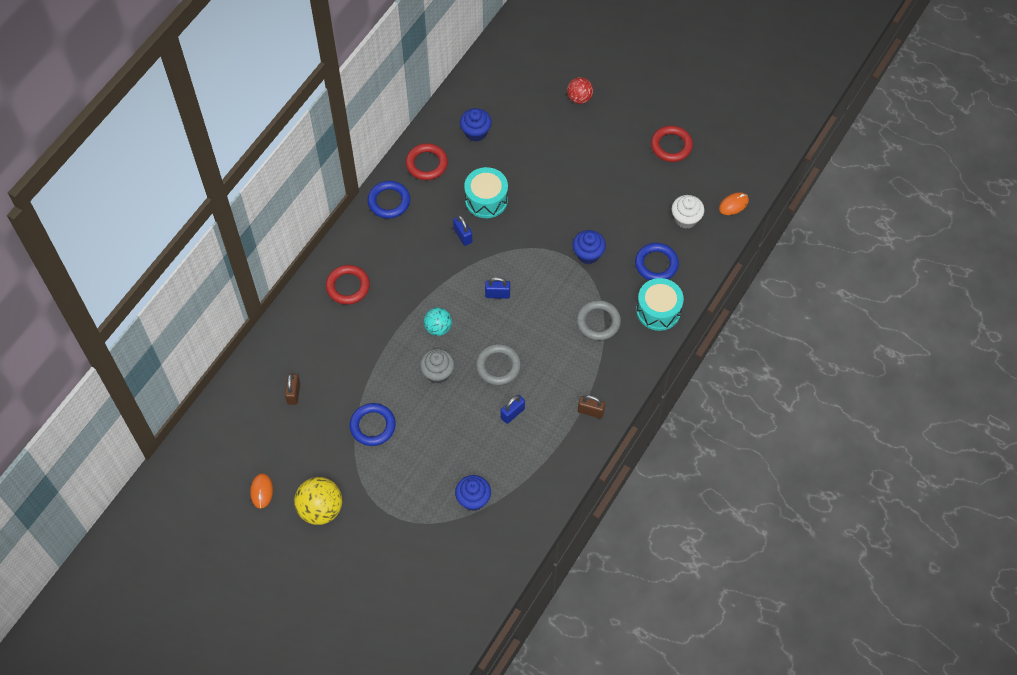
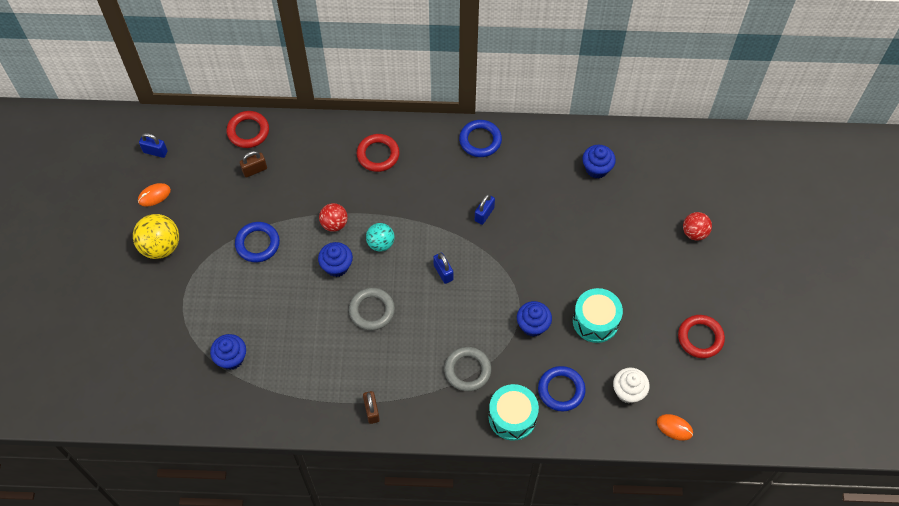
camera: 60 degrees right, 0 degrees up
(394, 355) = (334, 224): none -> red ball
(426, 164) = (537, 148): red ring -> red ring (248, 131)
(438, 373) = (337, 266): grey cupcake -> blue cupcake
(486, 199) = (533, 213): turquoise drum -> turquoise drum (595, 321)
(512, 413) = (332, 346): blue padlock -> blue padlock (155, 152)

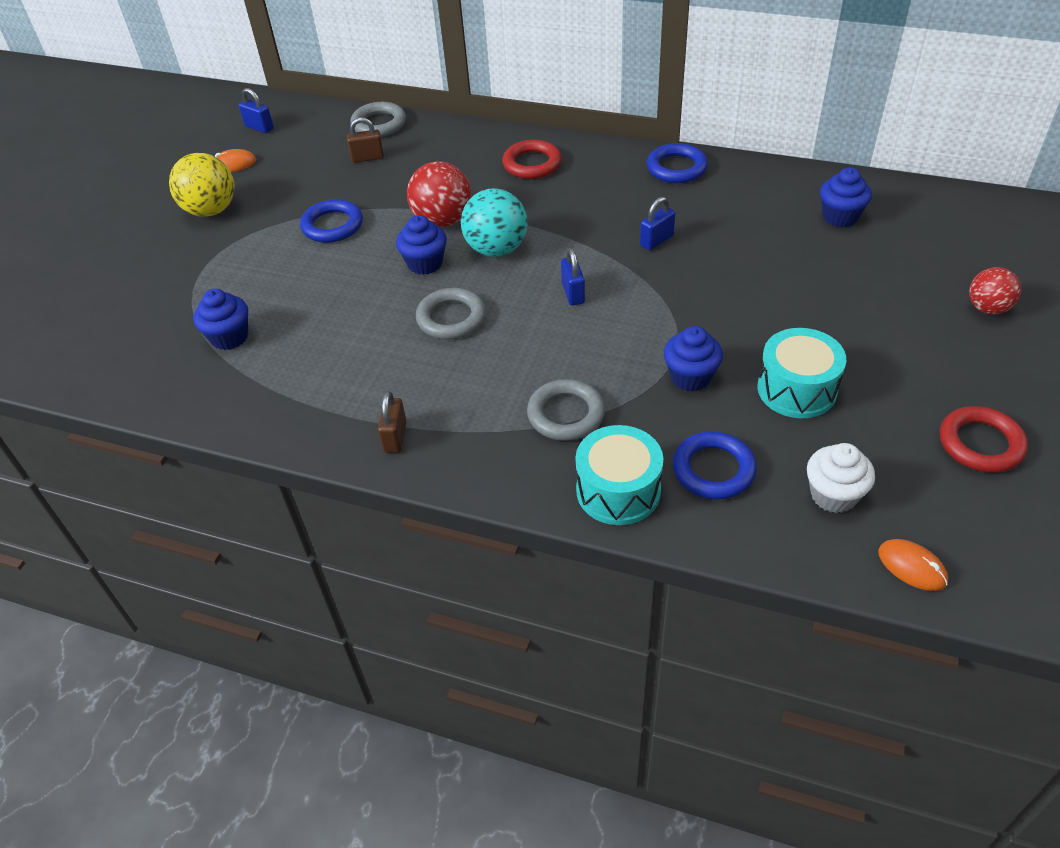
camera: 20 degrees right, 15 degrees down
(248, 131) = (379, 124): red ring -> grey ring
(334, 224) = (443, 221): red ball -> red ball, size x1.57
(380, 243) = (496, 249): turquoise ball -> turquoise ball, size x1.57

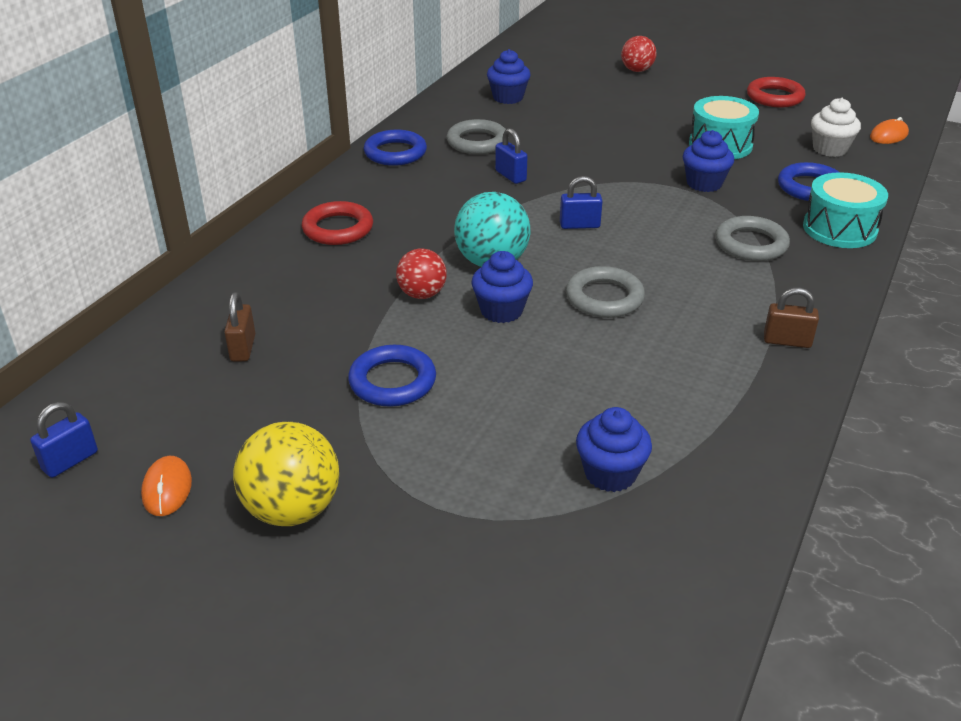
camera: 85 degrees left, 10 degrees down
(379, 124) = (159, 336): grey ring -> grey ring (477, 142)
(443, 221) = (422, 294): red ball -> red ball, size x0.64

